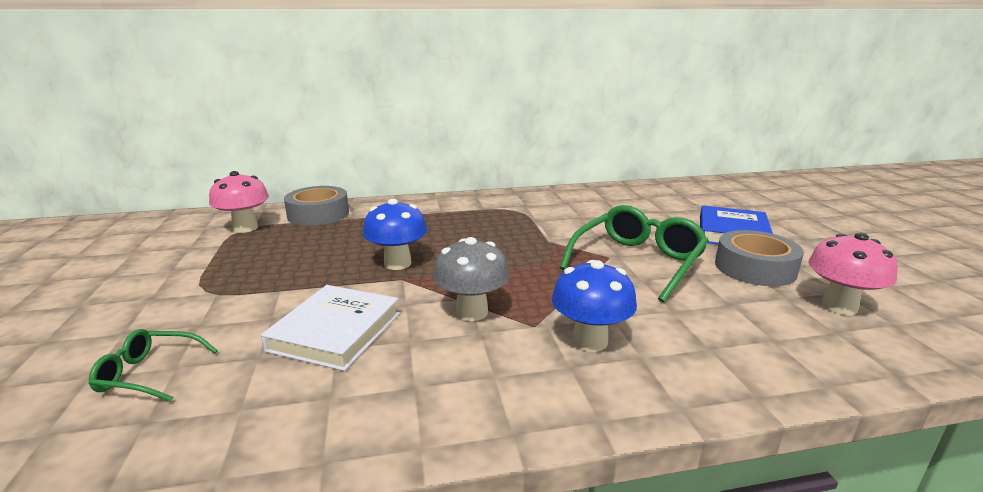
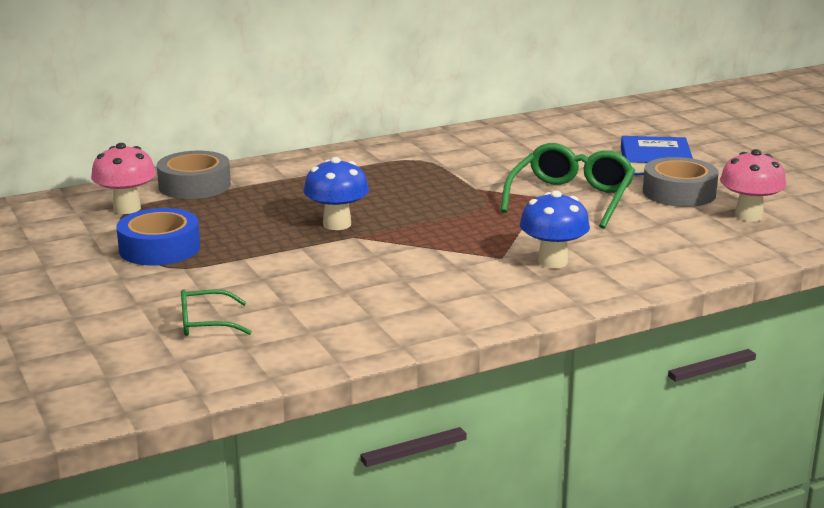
camera: 15 degrees left, 0 degrees up
(222, 269) = (159, 248): none -> blue tape
(335, 331) = (333, 280): white book -> none
(472, 312) = (441, 254): grey mushroom -> none

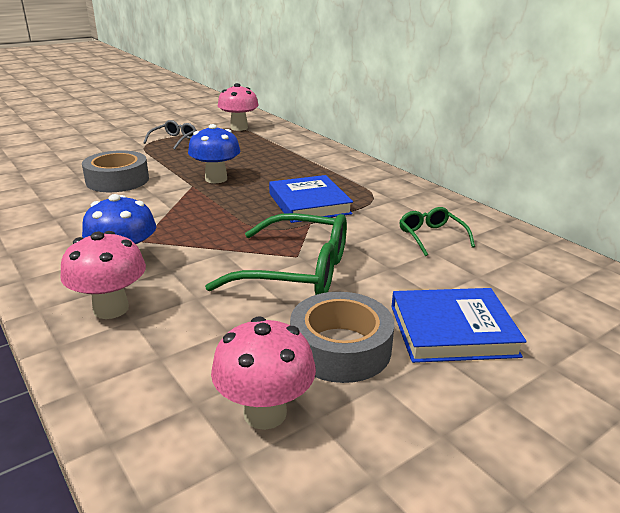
camera: 80 degrees right, 5 degrees up
(159, 248) = (174, 140): blue tape -> grey glasses
(194, 185) = (283, 138): grey tape -> grey tape (117, 180)
(205, 323) = (57, 159): green glasses -> green glasses (431, 236)
(427, 186) = (309, 203): none -> blue book
(631, 263) = (111, 309): none -> pink mushroom

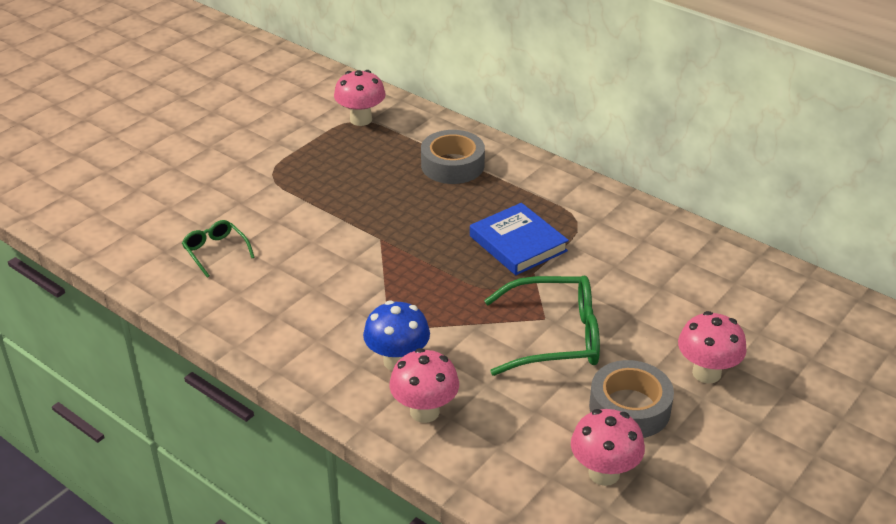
camera: 15 degrees left, 10 degrees up
(117, 180) = (292, 245): grey tape -> grey tape (452, 165)
(174, 140) = (300, 159): grey glasses -> none
(216, 179) = (398, 222): blue mushroom -> none
(431, 236) = (653, 268): green glasses -> green glasses (215, 251)
(452, 330) = (706, 373): blue book -> pink mushroom

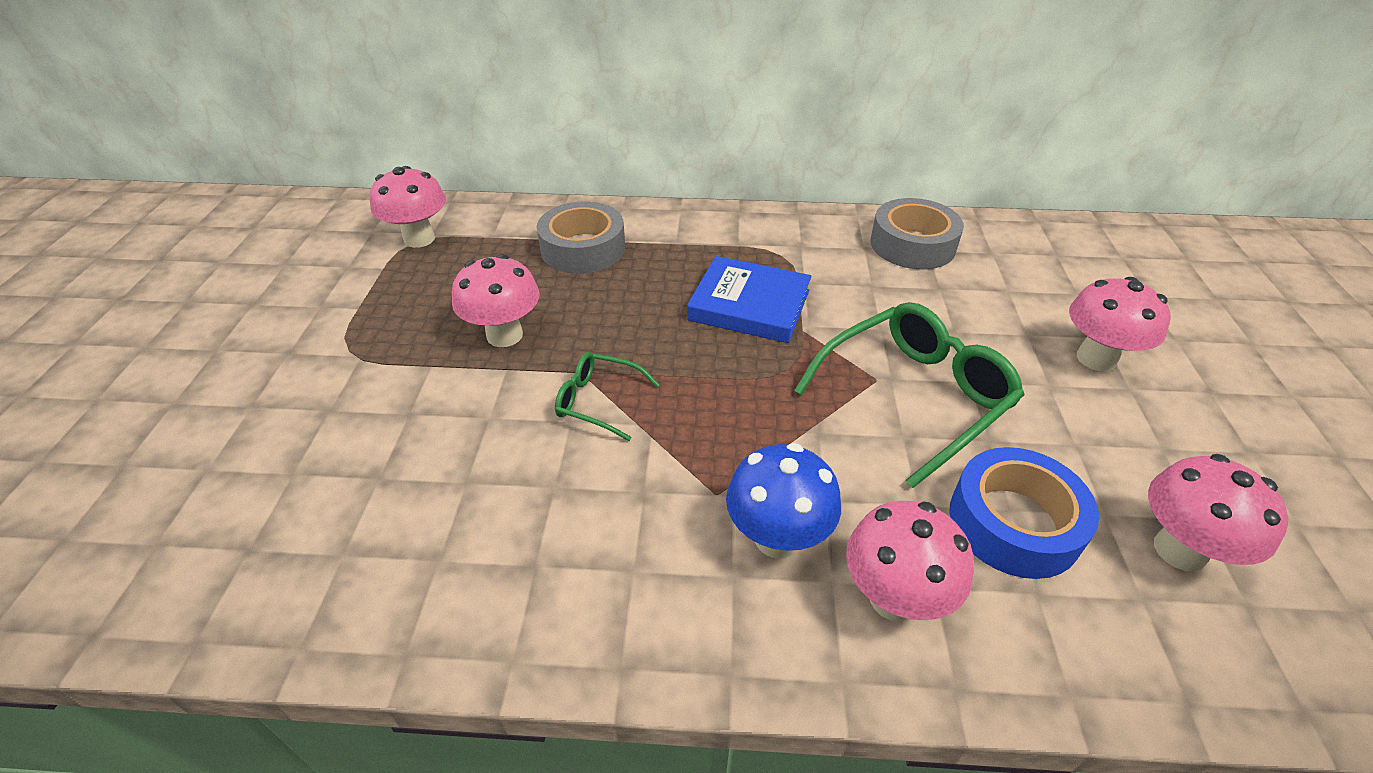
camera: 35 degrees left, 5 degrees up
(215, 251) = (344, 505): green glasses -> green glasses (597, 401)
(358, 200) = (504, 335): none -> pink mushroom
(528, 417) = (1014, 523): none -> blue tape
(629, 408) = (1089, 443): grey tape -> grey tape (912, 245)

